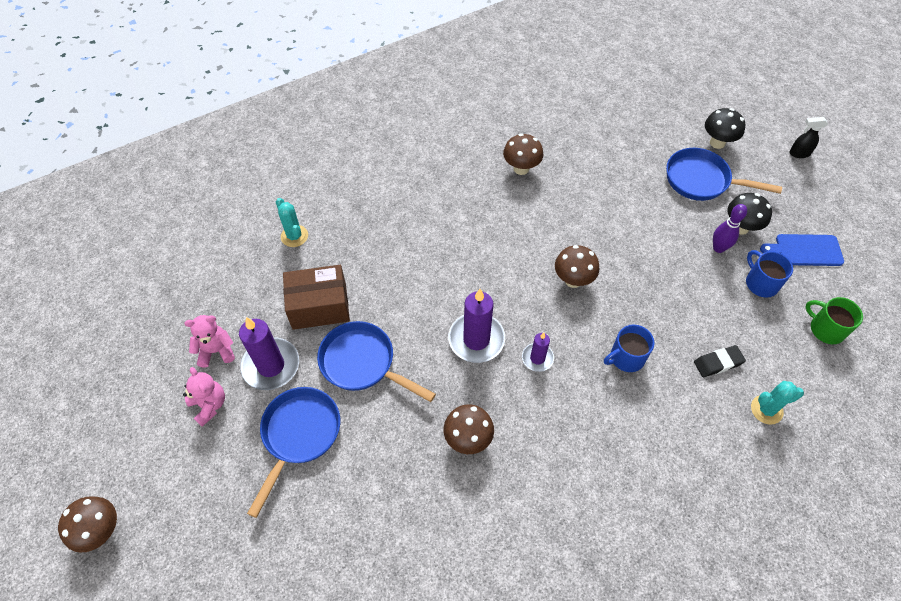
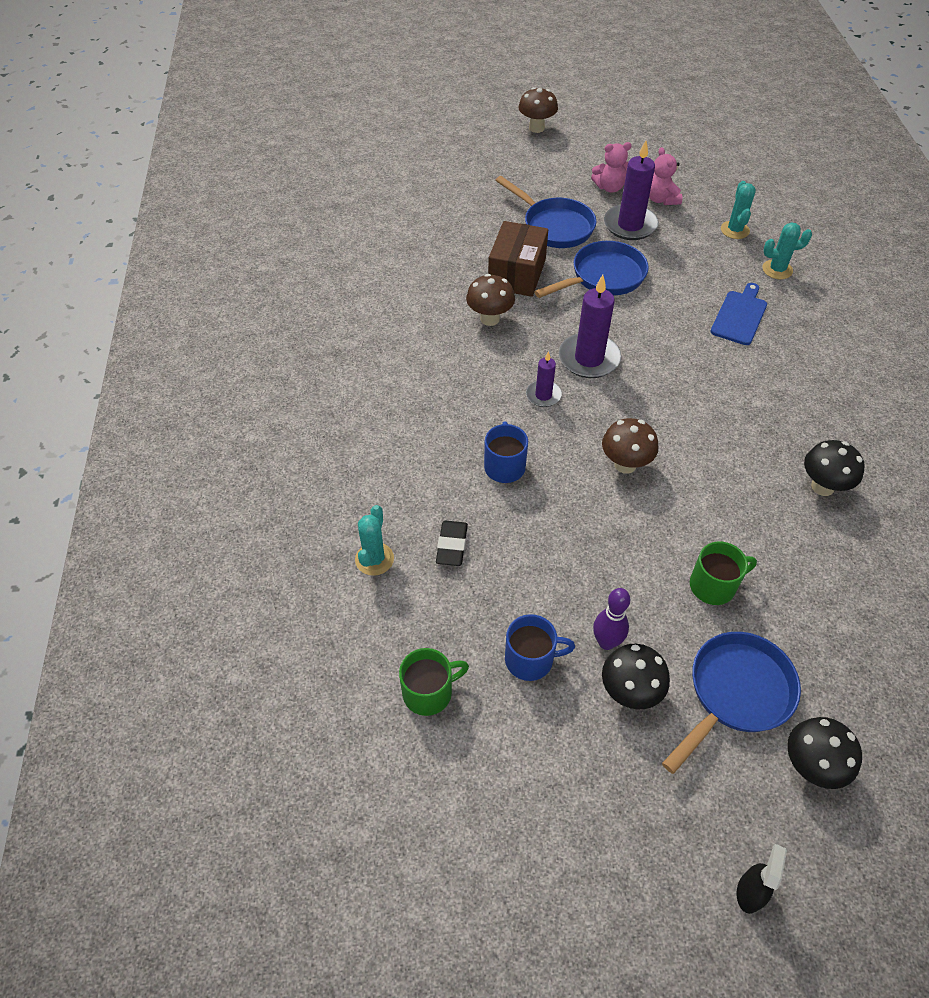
camera: 115 degrees right, 5 degrees down
(216, 351) = (661, 199): pink teddy bear -> pink teddy bear turned 150 degrees clockwise
(247, 278) = (734, 230): none -> turquoise cactus
(319, 306) = (680, 266): brown box -> brown box (517, 274)
(521, 168) = (822, 486): brown mushroom -> black mushroom
(638, 206) = (713, 585): none -> green mug
(805, 250) = (555, 755): blue cutting board -> blue cutting board (739, 316)

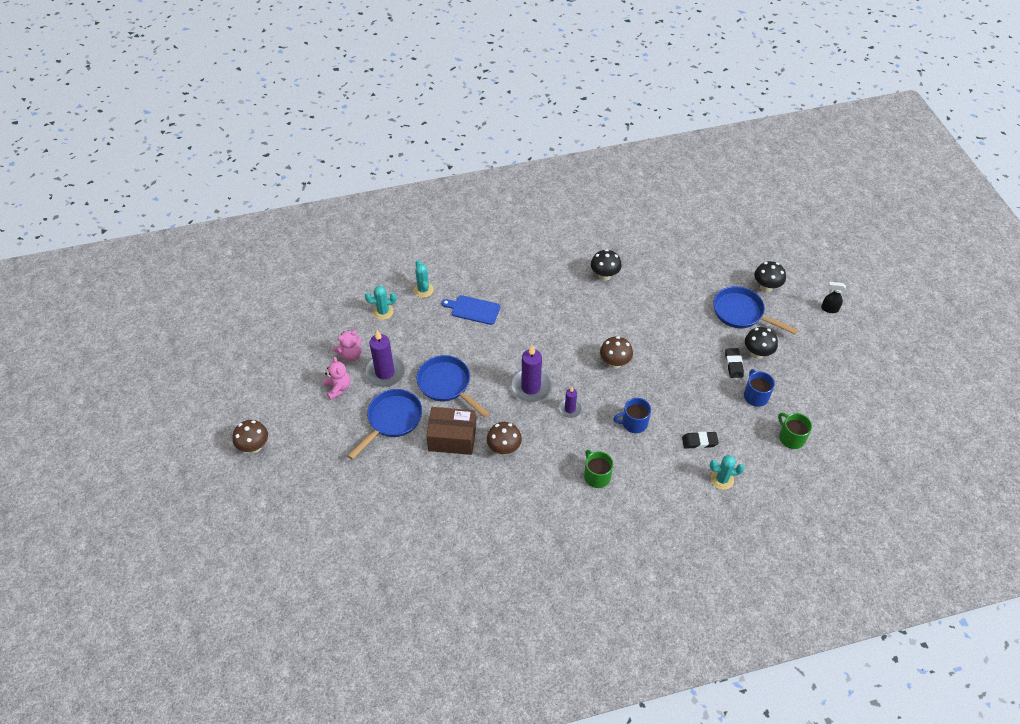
camera: 100 degrees left, 0 degrees up
(606, 642) = (733, 364): purple bowling pin -> black eraser
(713, 585) = (684, 321): green mug -> green mug (596, 476)

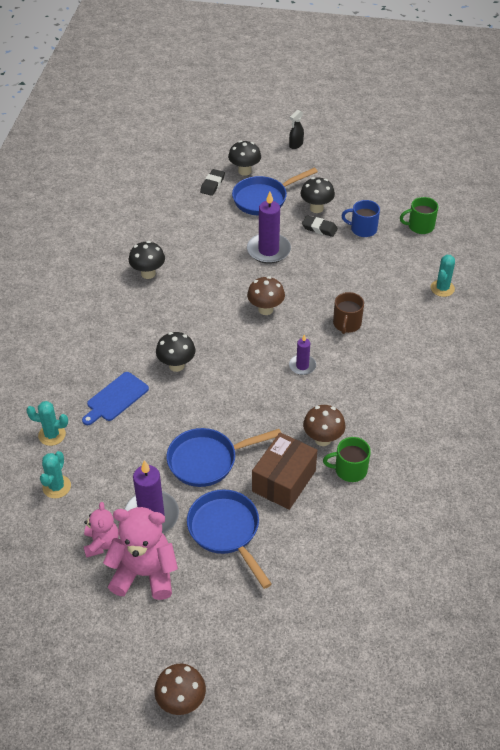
camera: 65 degrees left, 5 degrees down
(338, 388) = (144, 573): pink teddy bear -> pink teddy bear, size x1.71
(524, 331) = (176, 365): none -> black mushroom
(531, 387) = (255, 387): purple candle -> purple candle (268, 250)
(596, 476) = (394, 376): green mug -> green mug (349, 470)
(634, 423) = (347, 324): blue mug -> brown mug
(699, 441) = (393, 286): black eraser -> black eraser (212, 184)

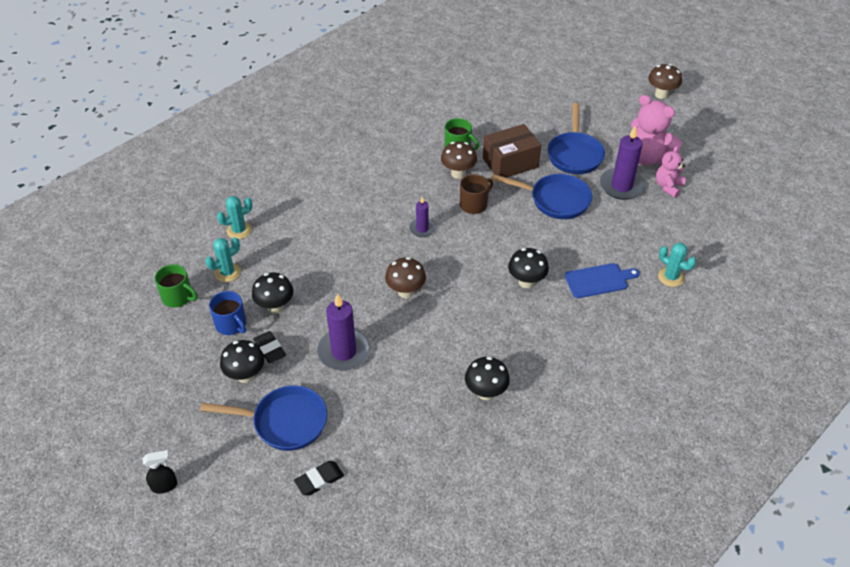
camera: 145 degrees left, 0 degrees up
(56, 487) = (685, 237): turquoise cactus -> turquoise cactus (227, 272)
(244, 171) = (264, 479): black mushroom -> black mushroom (275, 307)
(347, 324) = (351, 243): brown mug -> brown mug (474, 204)

